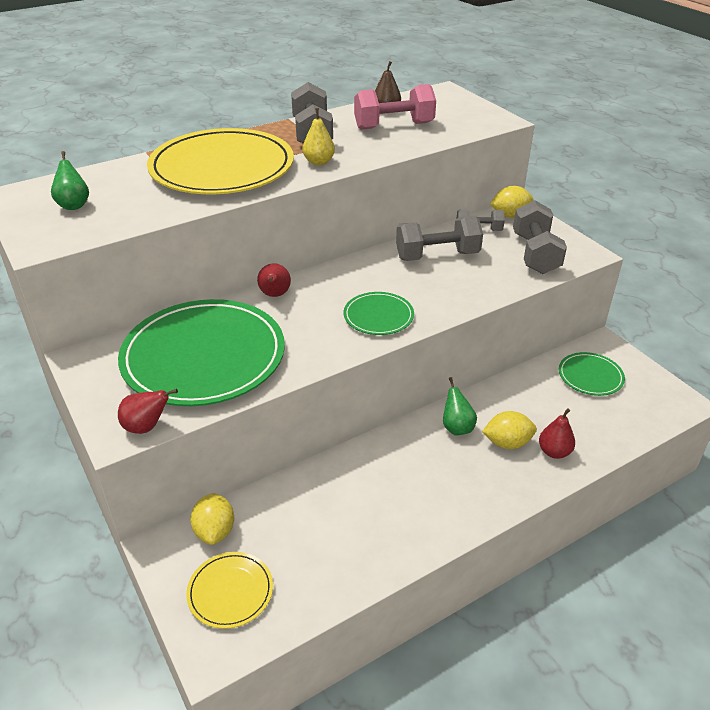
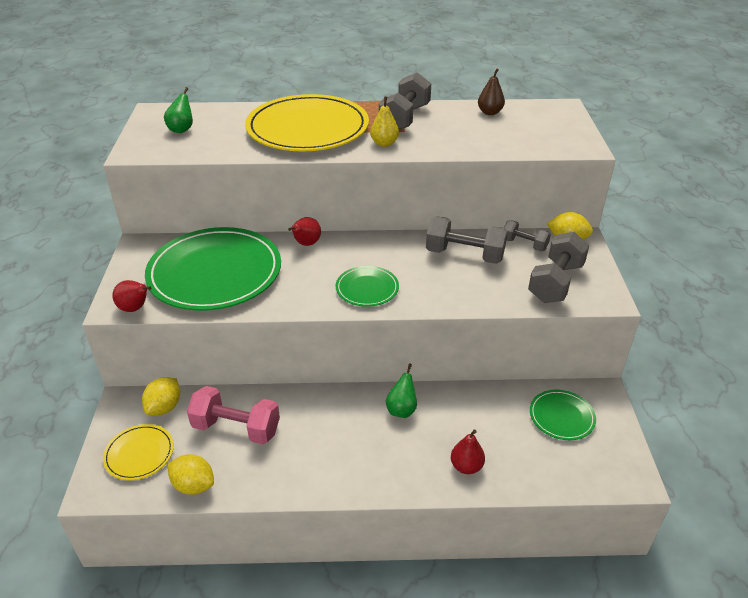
camera: 30 degrees right, 0 degrees up
(394, 126) = (480, 128): pink dumbbell -> pink dumbbell (236, 428)
(507, 443) = (432, 441): yellow lemon -> yellow lemon (193, 485)

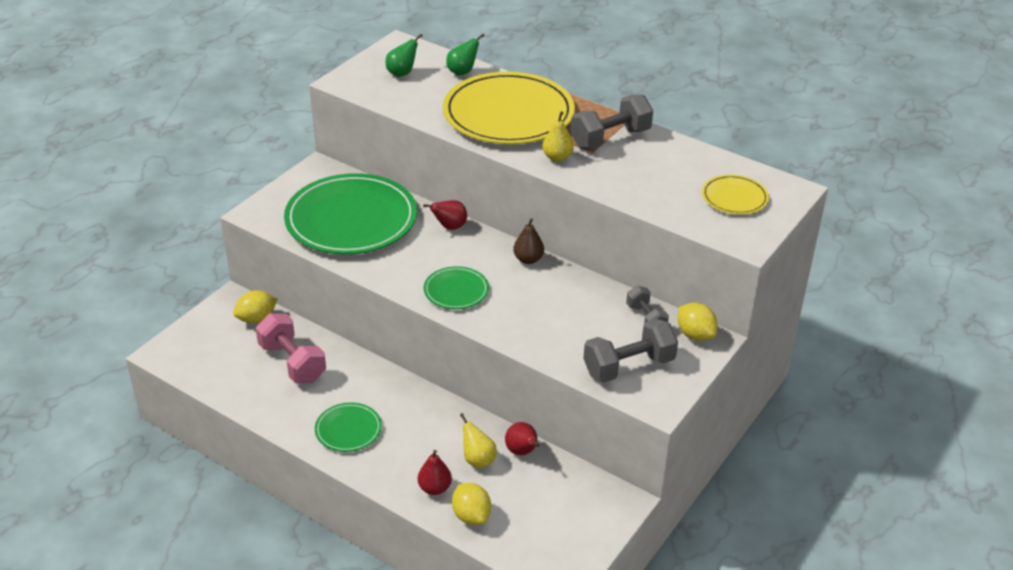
camera: 35 degrees right, 0 degrees up
(135, 308) = (266, 222): red pear -> red pear (522, 452)
(139, 454) = (210, 344): yellow plate -> yellow plate (734, 197)
(193, 485) = (226, 387): yellow lemon -> yellow lemon (471, 516)
(401, 410) = (431, 418): green pear -> green pear (462, 72)
(464, 255) = (576, 302): grey dumbbell -> none
(472, 423) = (478, 459): none -> yellow pear
(490, 112) = (704, 165): brown pear -> brown pear (528, 259)
(561, 416) = (561, 498): green plate -> green plate (348, 429)

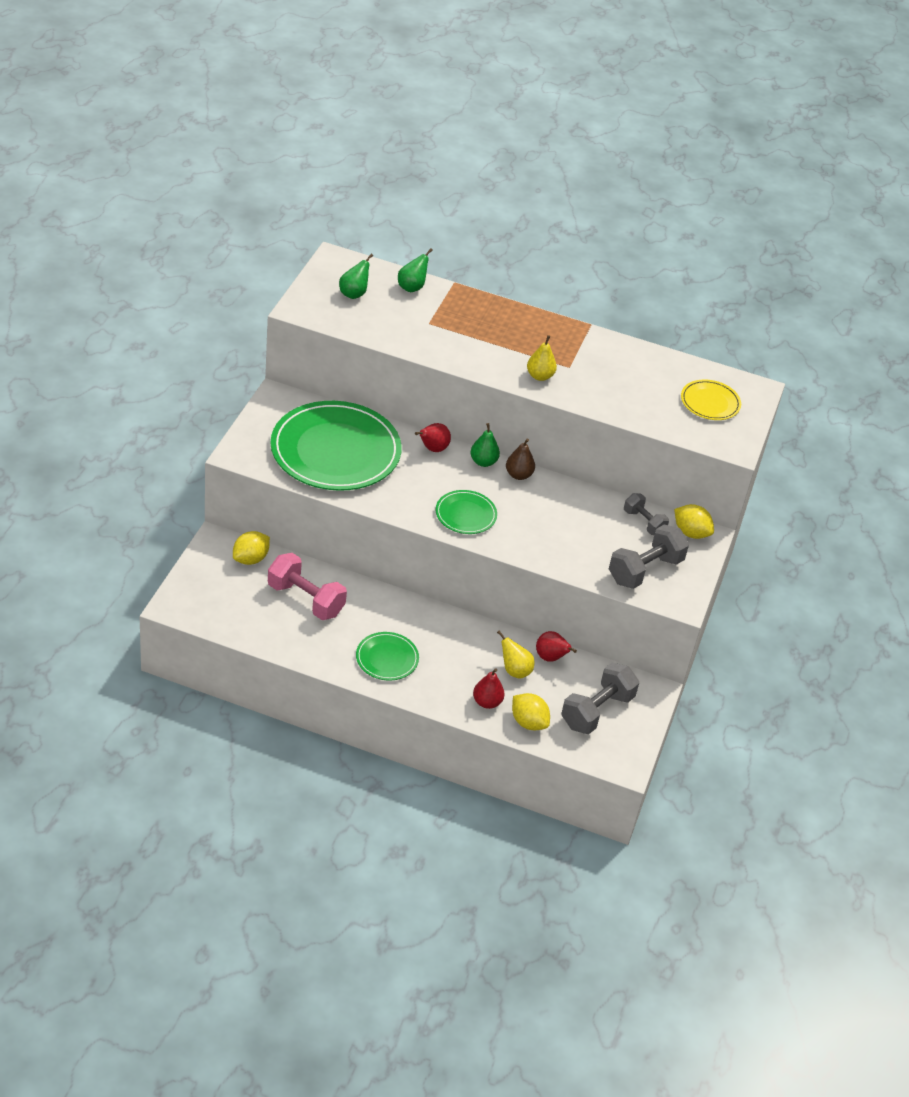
camera: 20 degrees left, 5 degrees up
(496, 244) = (483, 462): none -> green pear
(508, 114) = (475, 332): yellow plate -> none
(610, 138) = (579, 350): grey dumbbell -> grey dumbbell (597, 711)

